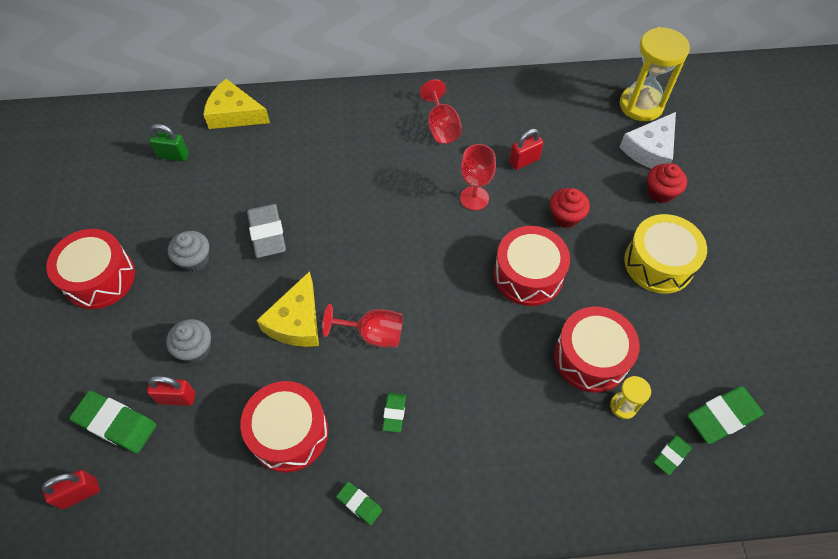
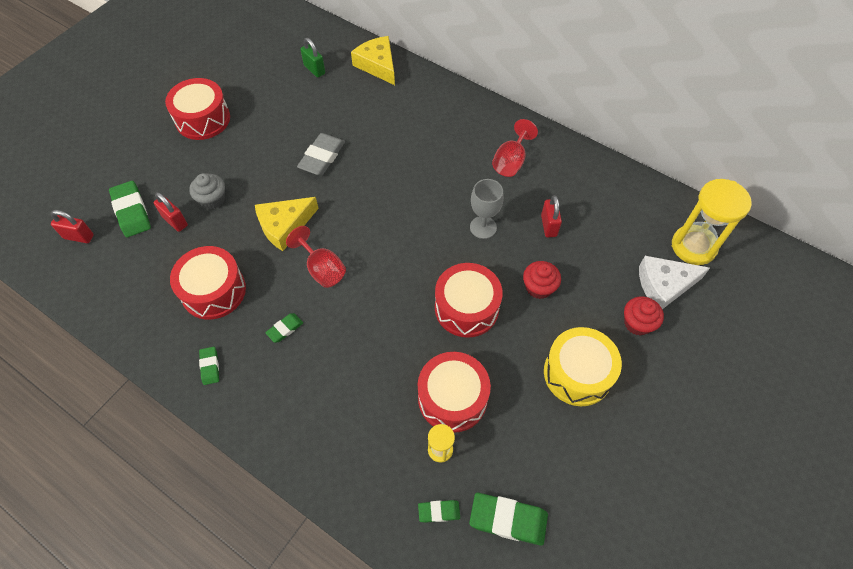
camera: 40 degrees right, 0 degrees up
(194, 260) = (264, 144): grey cupcake -> none
(474, 198) = (483, 227): red goblet -> grey goblet
(524, 161) = (548, 226): red padlock -> red padlock turned 75 degrees clockwise

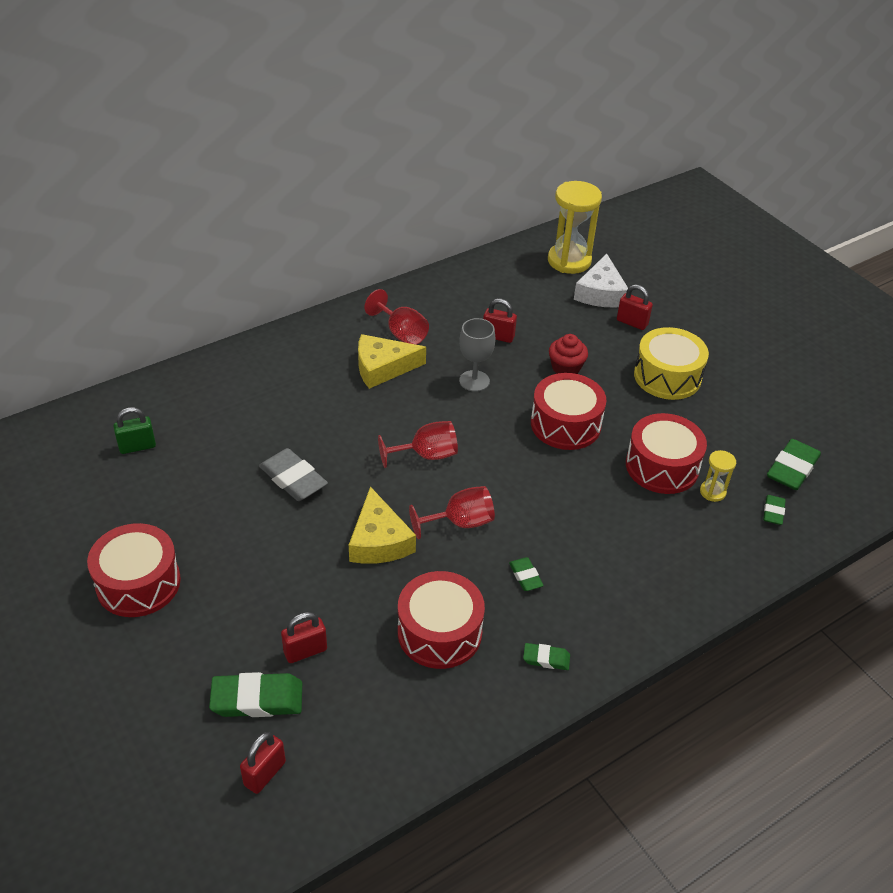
camera: 70 degrees left, 15 degrees down
(212, 199) = (292, 603): grey cupcake -> none
(378, 65) = (178, 388): yellow cheese -> yellow cheese (383, 367)
(382, 224) = (426, 455): none -> red goblet
(637, 323) = (632, 322): red cupcake -> red padlock

